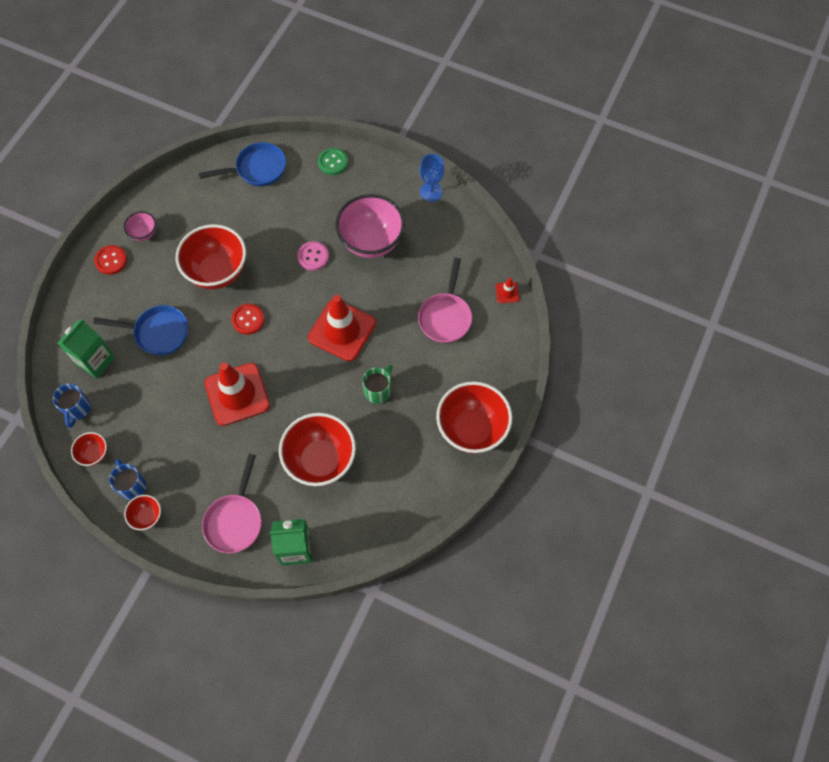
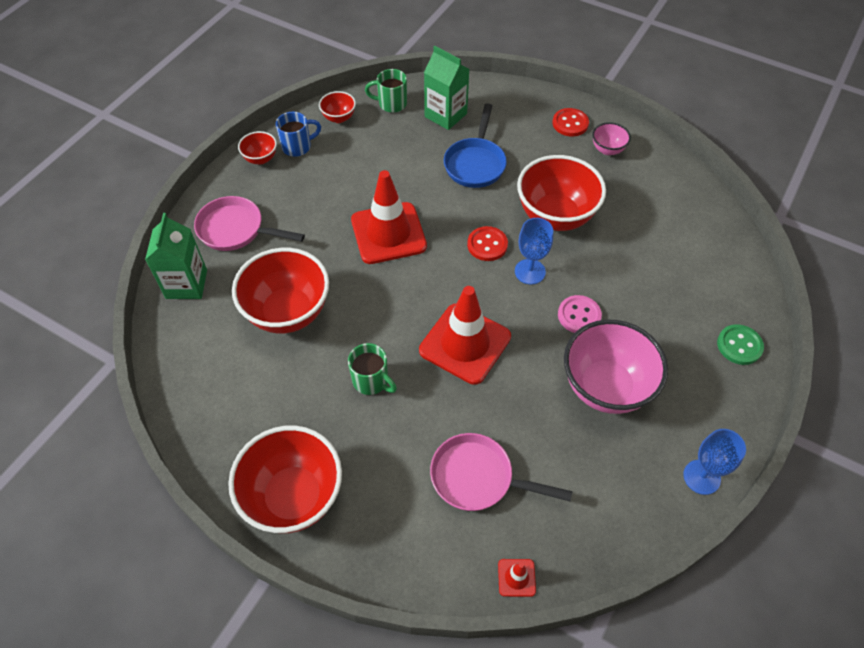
camera: 95 degrees right, 10 degrees down
(77, 409) = (391, 104): blue mug -> green mug
(257, 169) = (715, 257): blue pan -> none
(274, 289) = (530, 271): none -> blue goblet

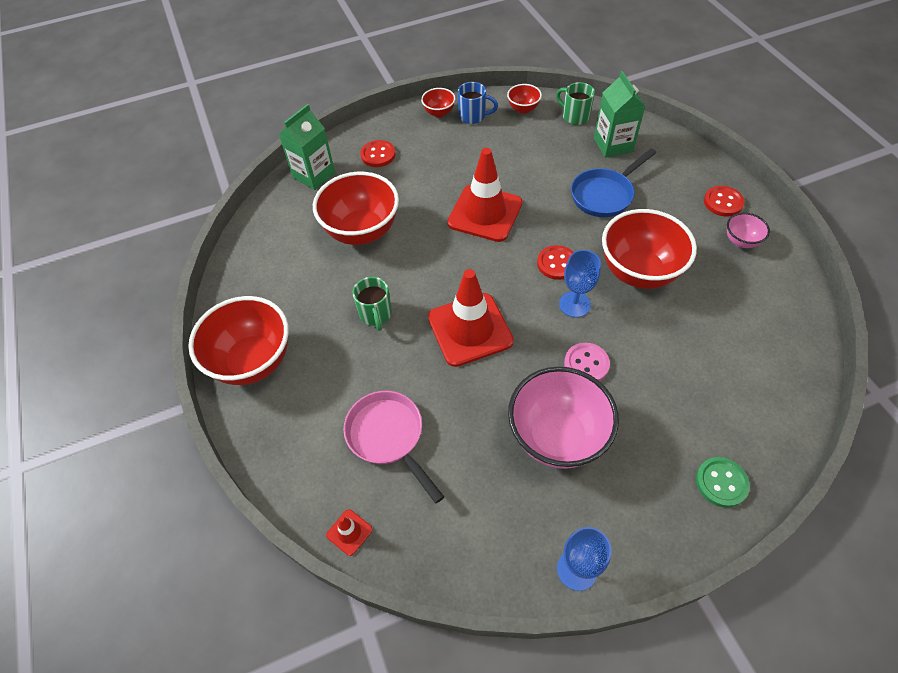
camera: 40 degrees right, 0 degrees up
(236, 230) = (378, 155): pink pan -> red button

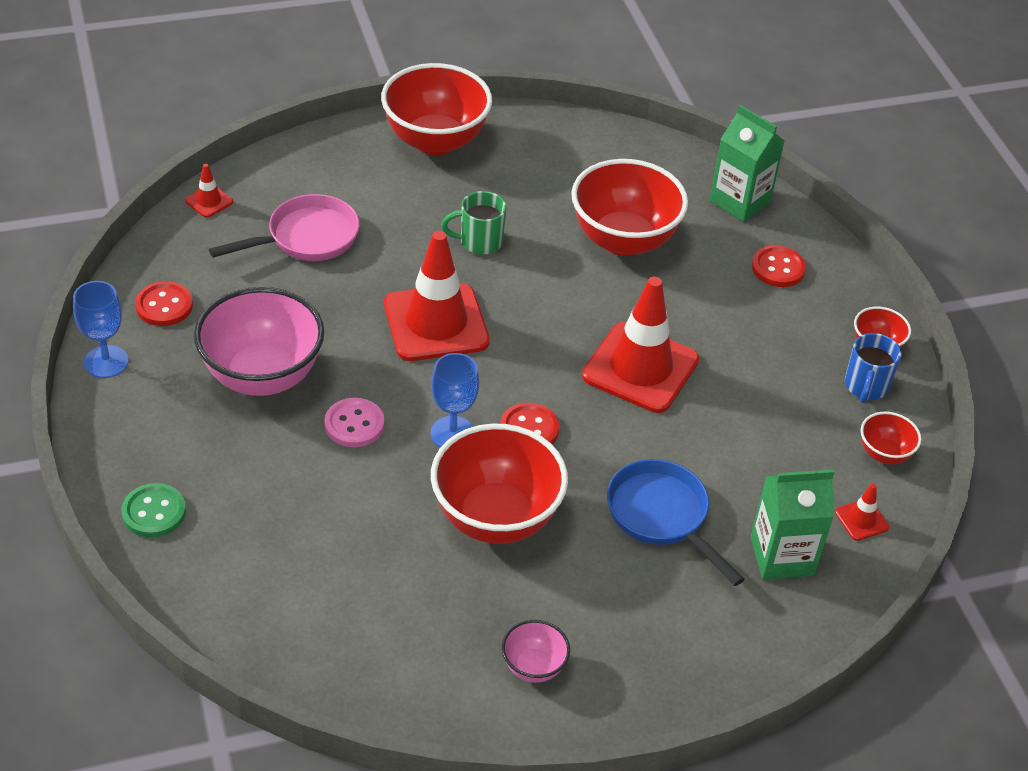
camera: 90 degrees right, 10 degrees down
(574, 116) = (861, 520): green mug -> red traffic cone
(723, 202) = (624, 672): red button -> red button (164, 306)

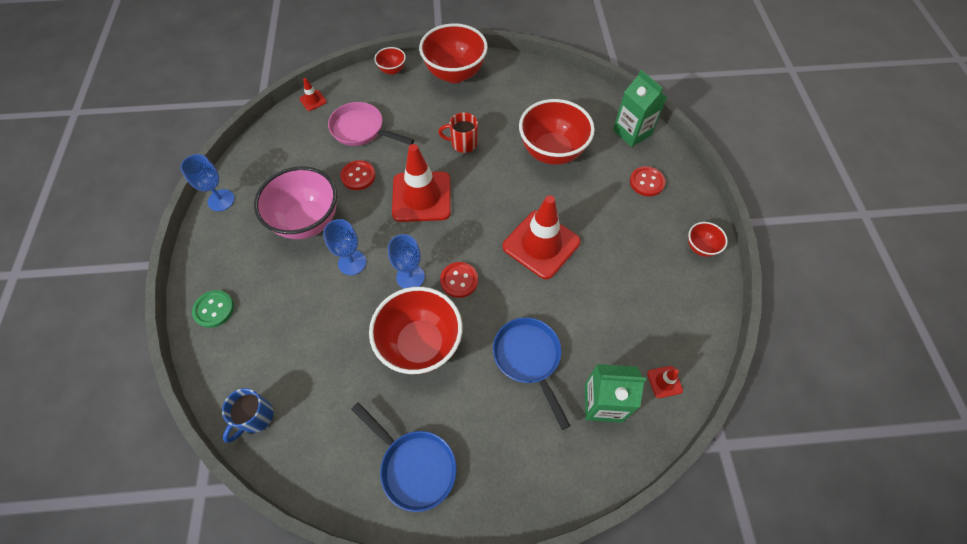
camera: 15 degrees right, 15 degrees up
(164, 306) = (266, 166): red button -> red button (358, 176)
(306, 238) = (361, 130): pink pan -> pink pan turned 135 degrees counterclockwise
(354, 424) = (352, 262): pink button -> blue goblet
(479, 242) = (463, 143): green mug -> red mug
(533, 667) = (414, 466): pink bowl -> blue pan
(865, 387) = (687, 277): blue mug -> blue mug (255, 417)
(884, 454) = (690, 331): red bowl -> red bowl (392, 70)

